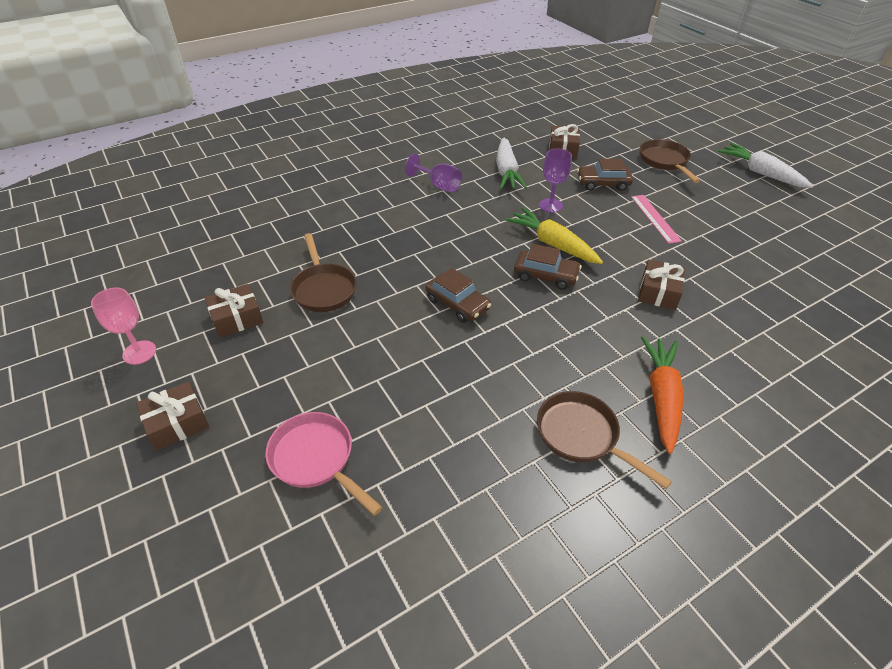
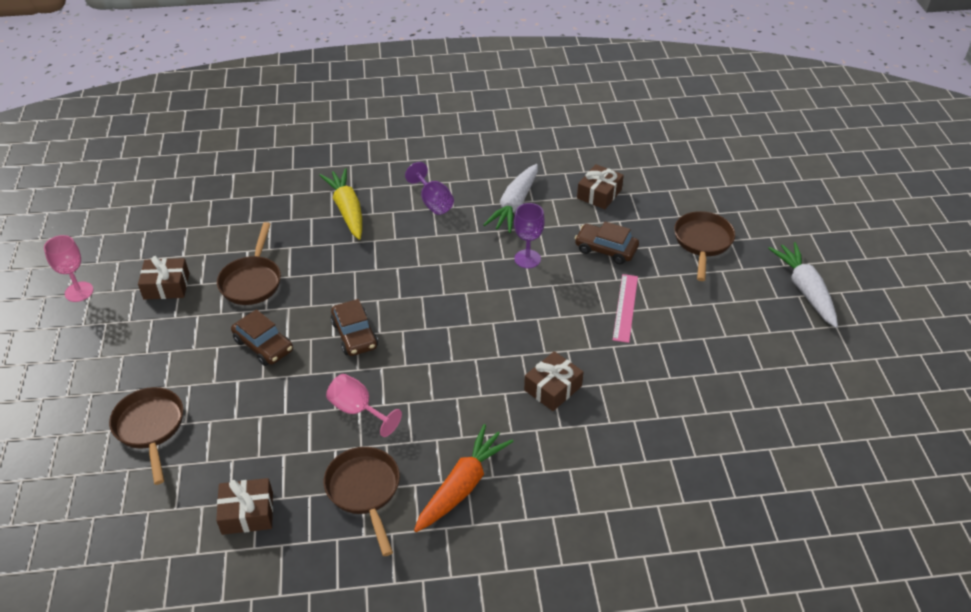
camera: 25 degrees right, 0 degrees up
(177, 423) = (73, 361): brown gift -> brown gift (247, 513)
(316, 459) = (150, 428): pink pan -> brown pan
(514, 366) = (358, 410): none -> pink goblet
(545, 275) = (457, 334): brown car -> brown car (263, 345)
(552, 244) = (493, 303): yellow carrot -> yellow carrot (347, 210)

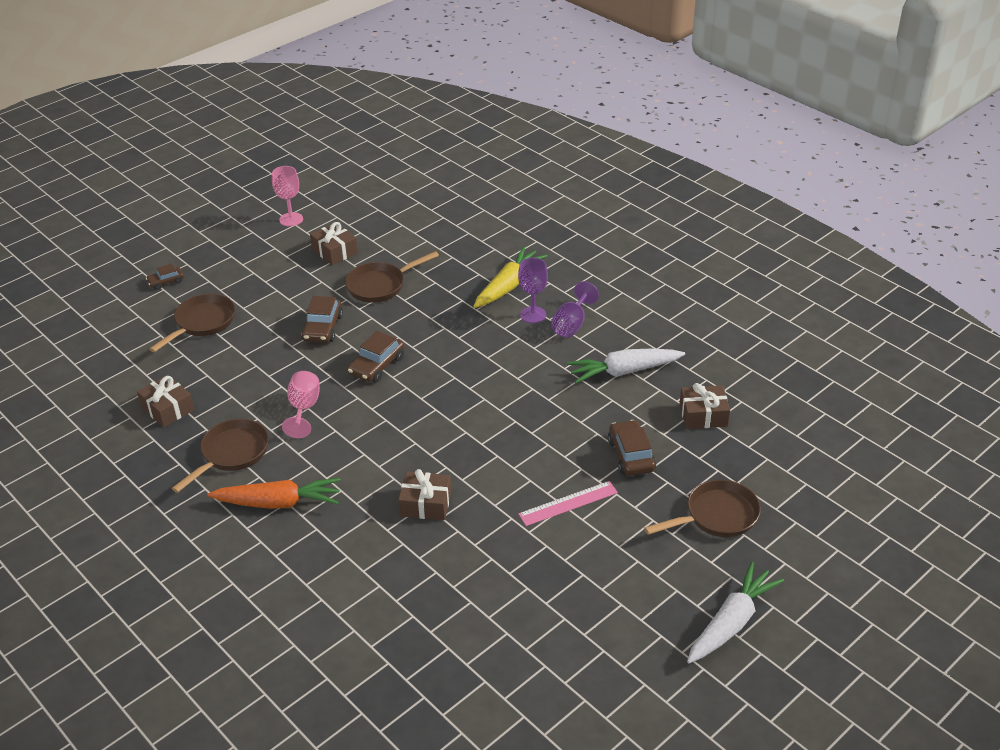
camera: 55 degrees right, 5 degrees down
(48, 427) = (166, 282): none -> brown car
(527, 259) = (563, 413): purple goblet -> purple goblet (533, 315)

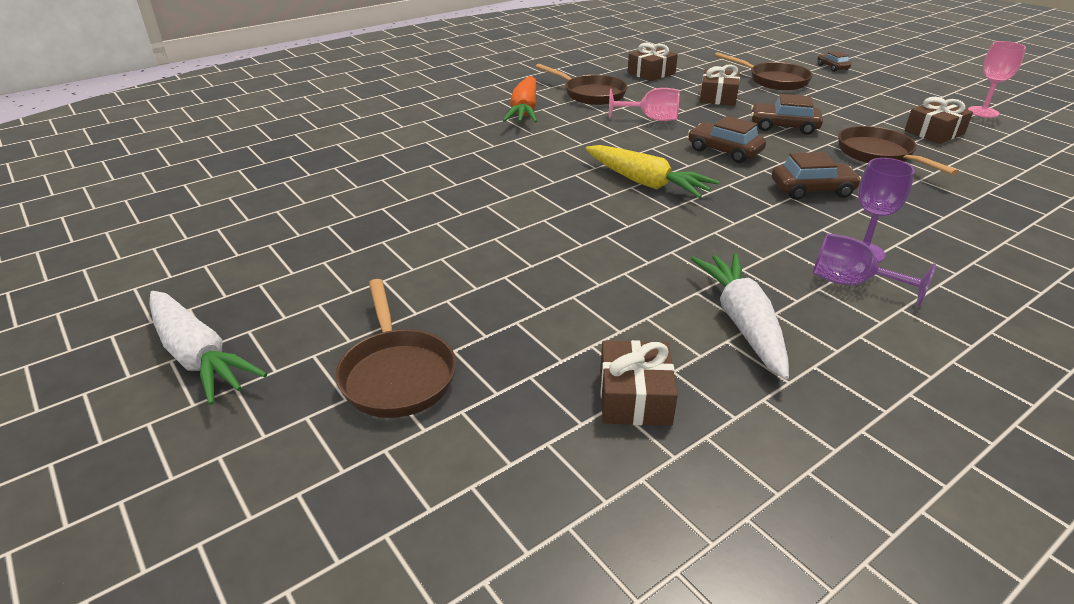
camera: 95 degrees right, 5 degrees down
(425, 504) = (501, 169): brown gift -> brown gift (718, 97)
(508, 286) = (926, 237): yellow carrot -> yellow carrot (645, 183)
(568, 503) = (471, 250): pink ruler -> none
(631, 455) = (548, 308): brown car -> brown car (812, 189)

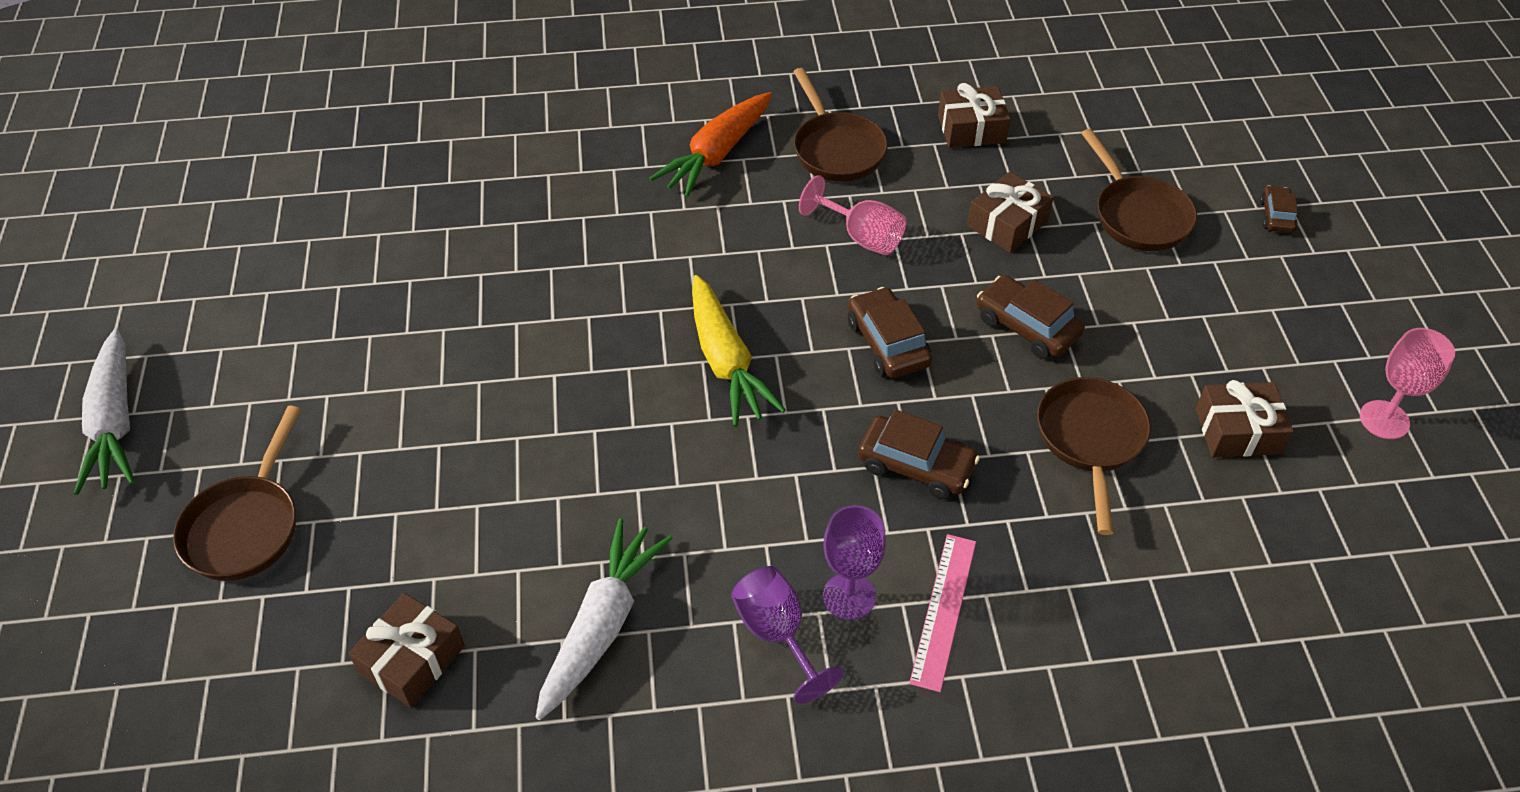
camera: 30 degrees right, 15 degrees up
(919, 239) = (943, 610): none -> pink ruler

